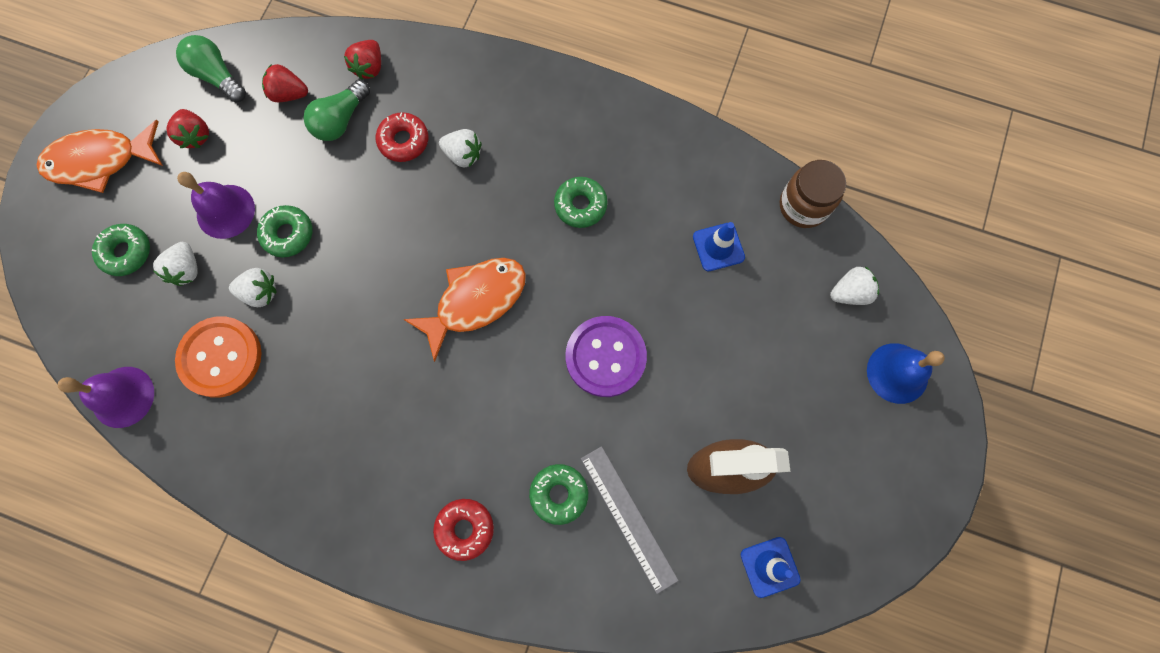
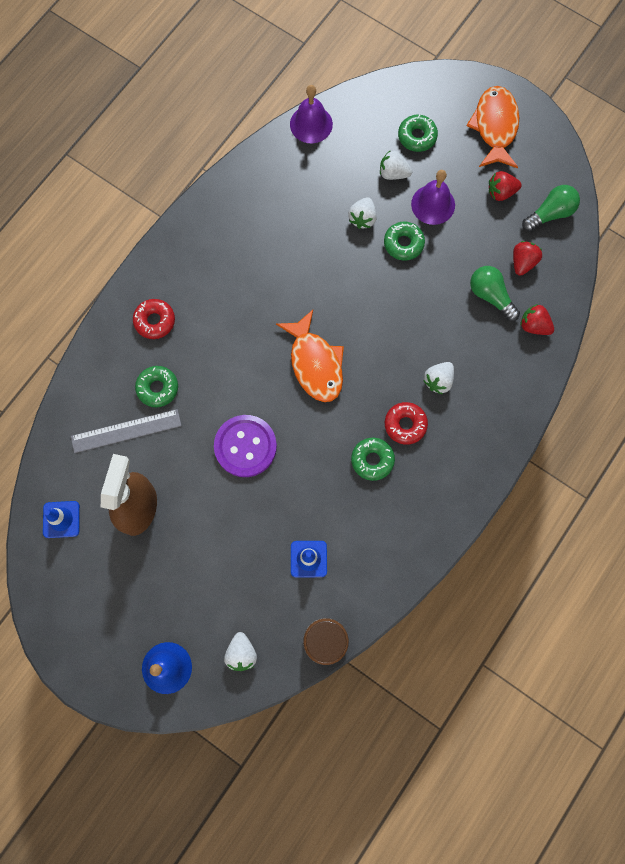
camera: 105 degrees right, 0 degrees up
(221, 357) = (321, 187): orange button -> none
(404, 141) = (461, 339): red donut -> red donut (405, 424)

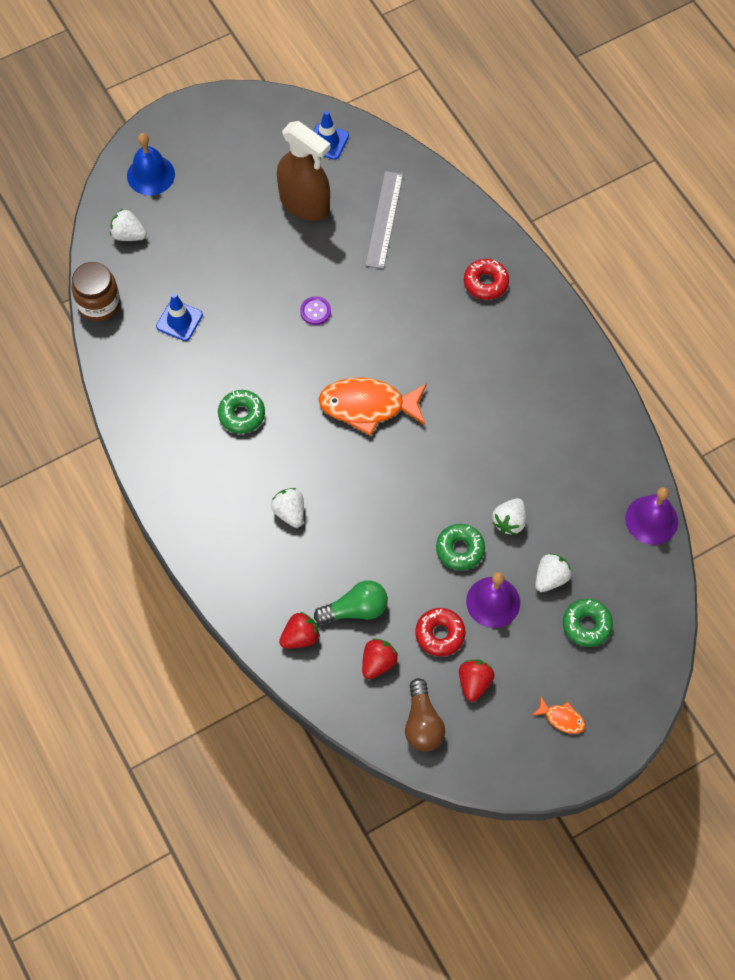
camera: 115 degrees right, 10 degrees down
(157, 388) = (413, 260): green donut -> none
(245, 446) = (315, 311): purple button -> purple button, size x0.47
(362, 218) = (509, 521): white strawberry -> white strawberry turned 105 degrees counterclockwise
(405, 424) = (261, 460): red donut -> red donut (440, 634)
(495, 127) = (561, 718): orange fish -> orange fish, size x0.46
(522, 262) = (378, 663): red strawberry -> red strawberry turned 105 degrees counterclockwise
(550, 214) = (422, 723): green light bulb -> brown light bulb

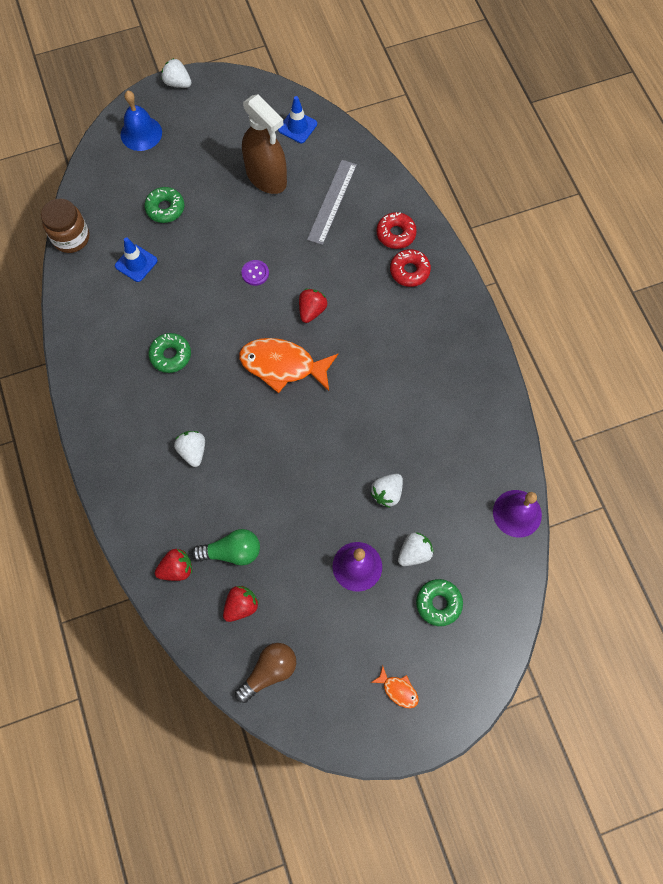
camera: 10 degrees right, 5 degrees up
(128, 235) = (110, 182): white strawberry -> white strawberry (177, 83)
(422, 723) = (269, 671): brown light bulb -> brown light bulb turned 135 degrees counterclockwise
(440, 634) = (302, 588): red donut -> red donut (396, 234)
(460, 549) = (337, 511): green donut -> green donut (165, 208)
(474, 682) = (324, 640): red strawberry -> red strawberry (312, 310)

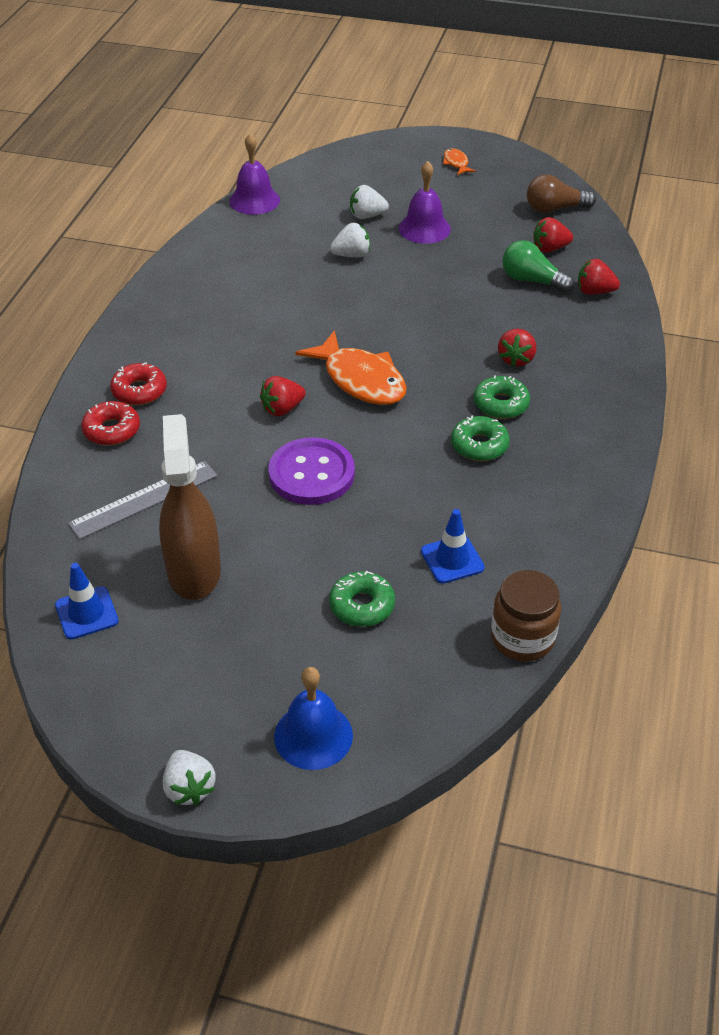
camera: 145 degrees left, 25 degrees down
(193, 451) = (516, 359): white strawberry -> red strawberry
(255, 273) = (311, 474): purple button -> purple button, size x2.14
(438, 603) = (377, 186): green donut -> green donut (501, 404)

